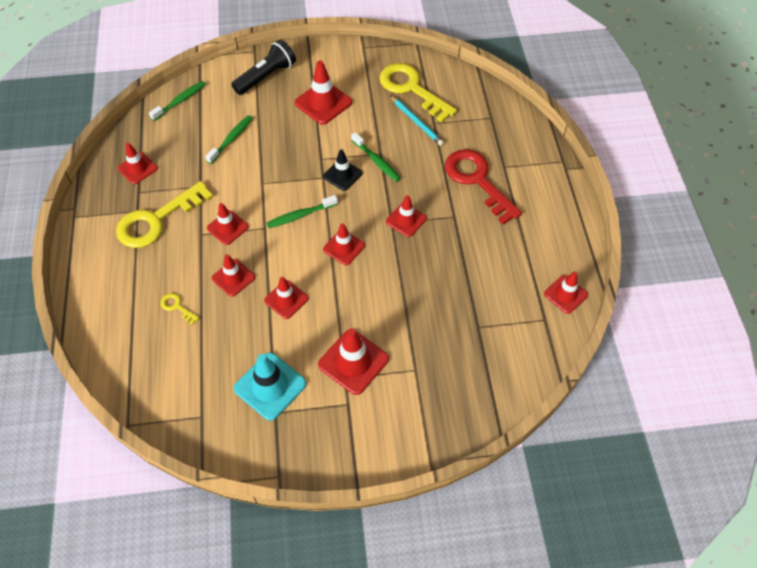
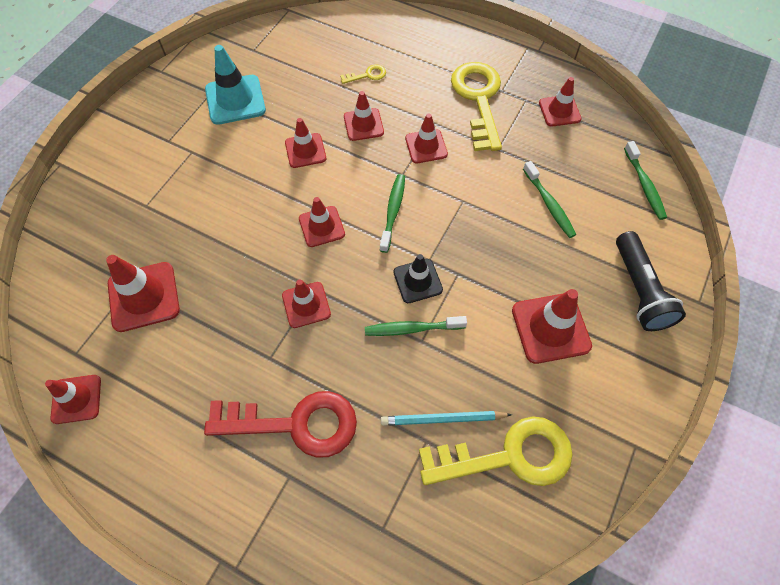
camera: 125 degrees right, 5 degrees up
(353, 362) = (199, 165): red traffic cone -> red traffic cone (144, 297)

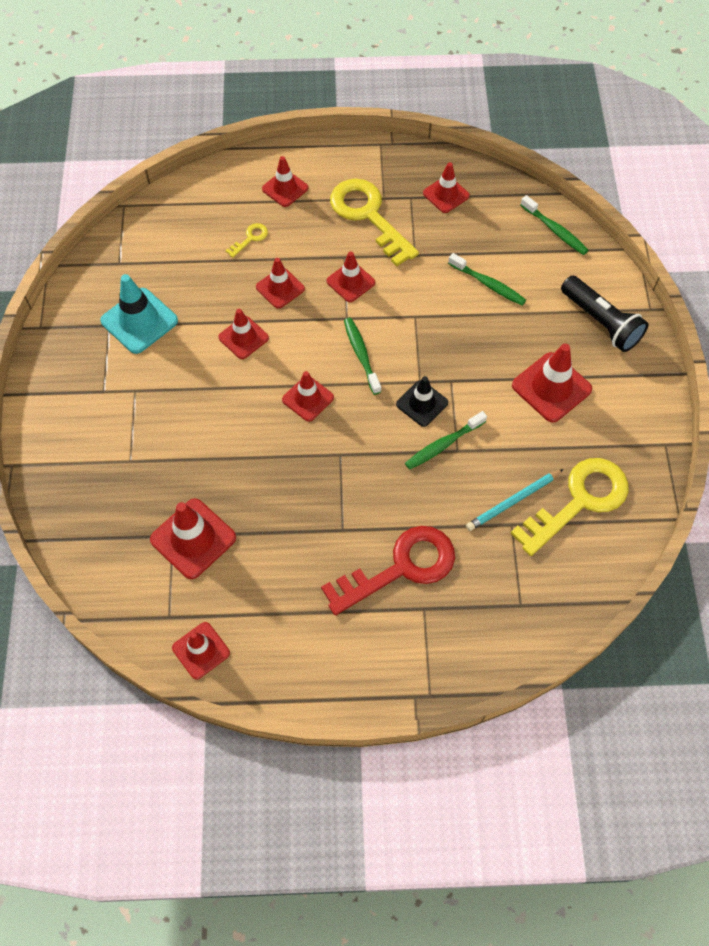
camera: 30 degrees left, 0 degrees up
(306, 305) = (342, 471): red traffic cone -> red traffic cone (285, 188)

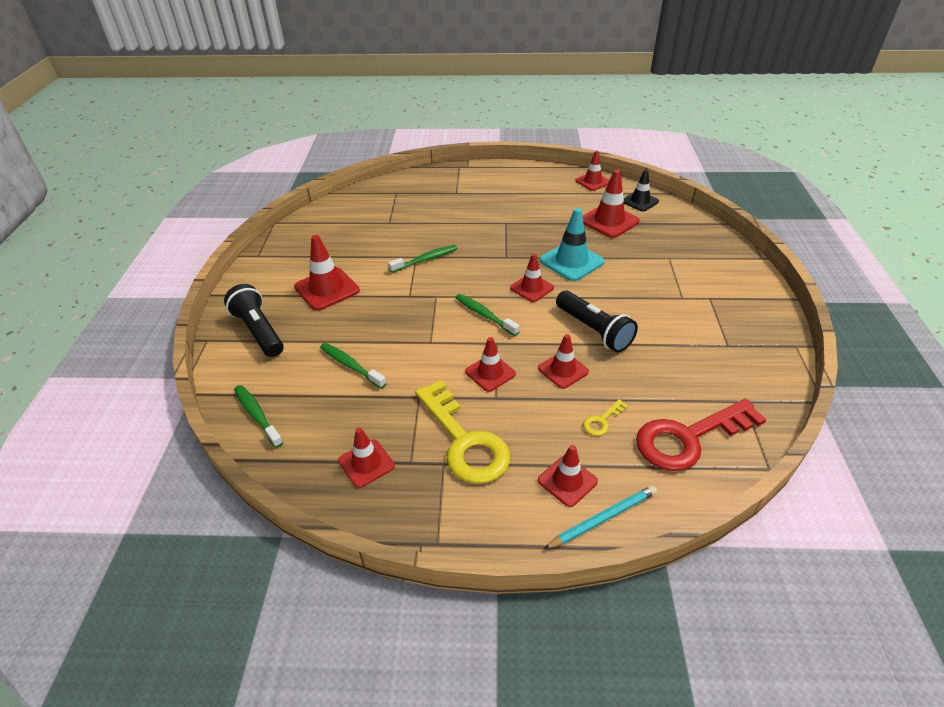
camera: 175 degrees left, 20 degrees down
(139, 321) = (699, 347): turquoise traffic cone -> turquoise traffic cone (571, 261)
(243, 337) = (593, 330): red traffic cone -> black flashlight
(361, 355) = (484, 315): green toothbrush -> green toothbrush turned 150 degrees clockwise
(401, 567) = (468, 207): red key -> red key (688, 438)
(422, 403) = (437, 282): black traffic cone -> black traffic cone (640, 201)
(513, 501) = (383, 232): turquoise pencil -> turquoise pencil (602, 518)
(579, 501) = (337, 231): yellow key -> none

